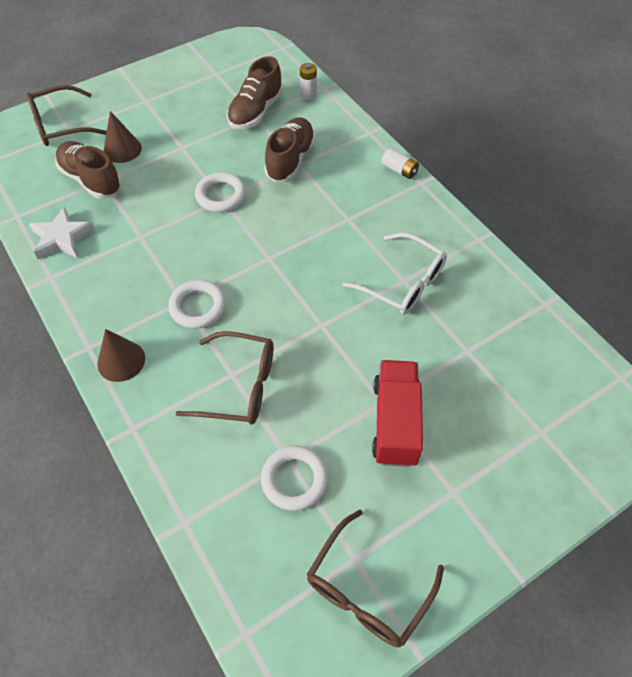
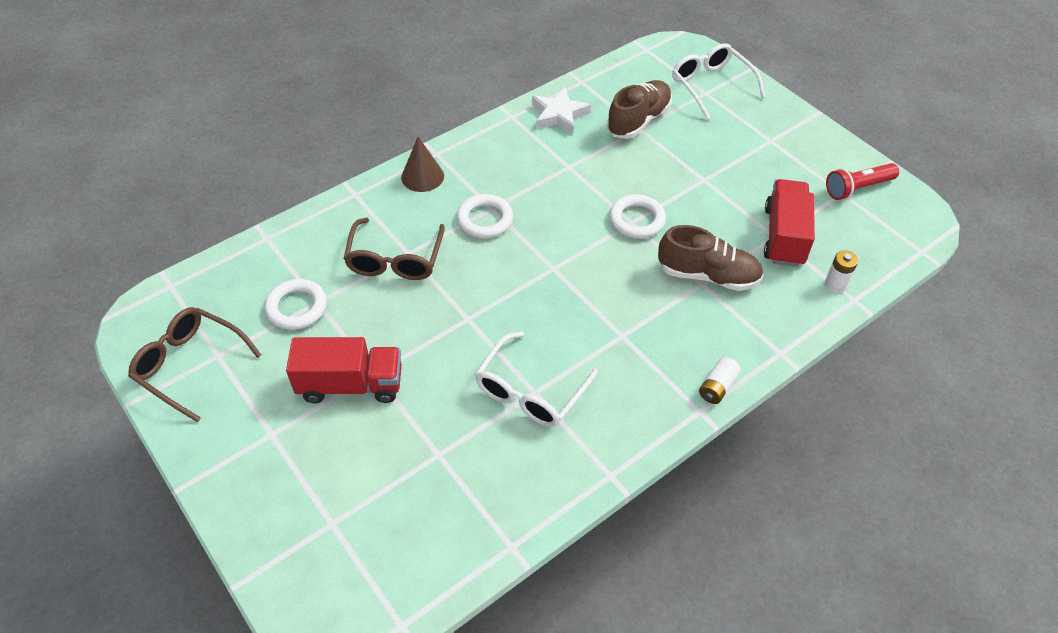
camera: 85 degrees right, 5 degrees down
(61, 125) = (711, 86): brown glasses -> white glasses
(122, 149) = (688, 135): brown cone -> none
(213, 65) = (857, 188): none -> red flashlight
(256, 111) = (784, 236): brown shoe -> red truck

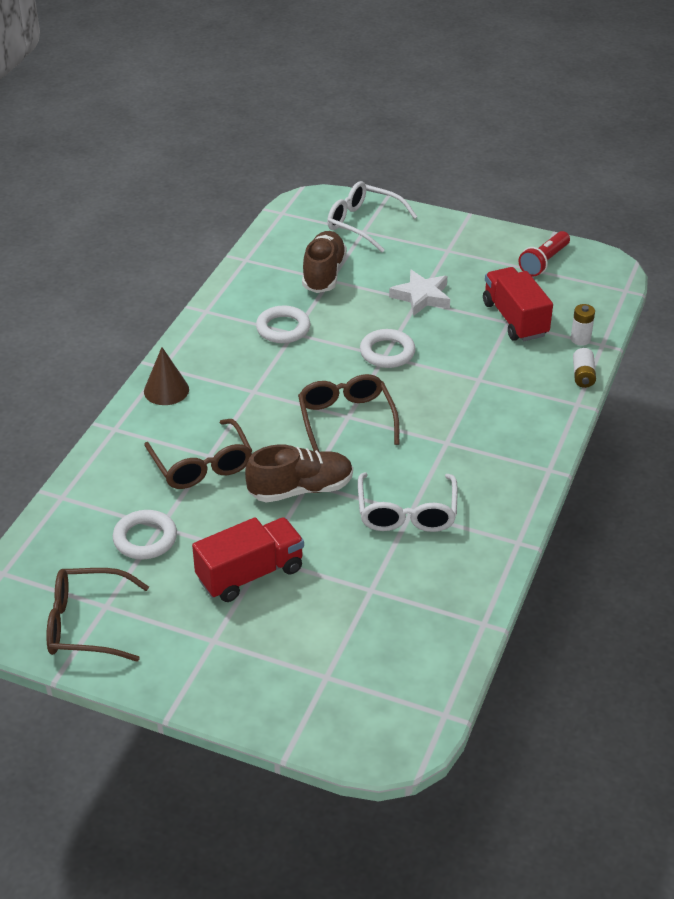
camera: 30 degrees left, 10 degrees down
(485, 220) = (255, 402): white ring -> white ring (283, 328)
(548, 272) = (346, 420): none -> brown glasses
(559, 115) = (248, 294): white star -> white star (421, 296)
(707, 275) = (478, 371): brown shoe -> brown shoe (300, 489)
(717, 387) = (549, 447): white battery -> white battery (583, 375)

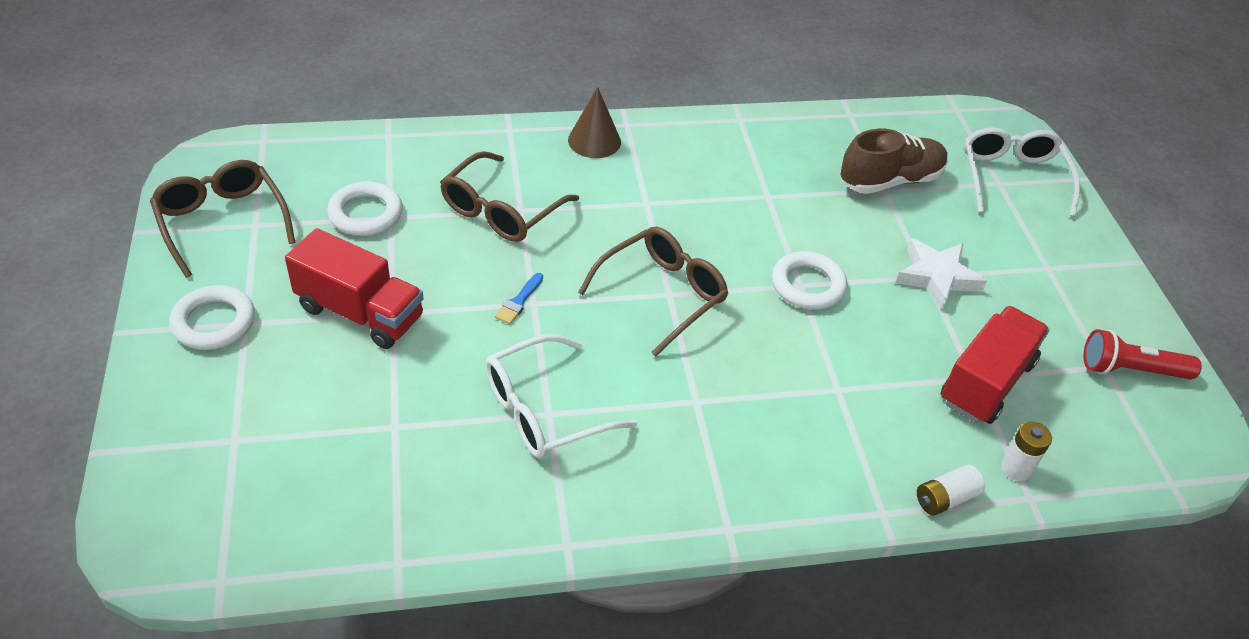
camera: 55 degrees right, 5 degrees up
(283, 328) = (767, 185): white ring -> white ring (214, 322)
(300, 489) = (519, 301): brown shoe -> blue brush

